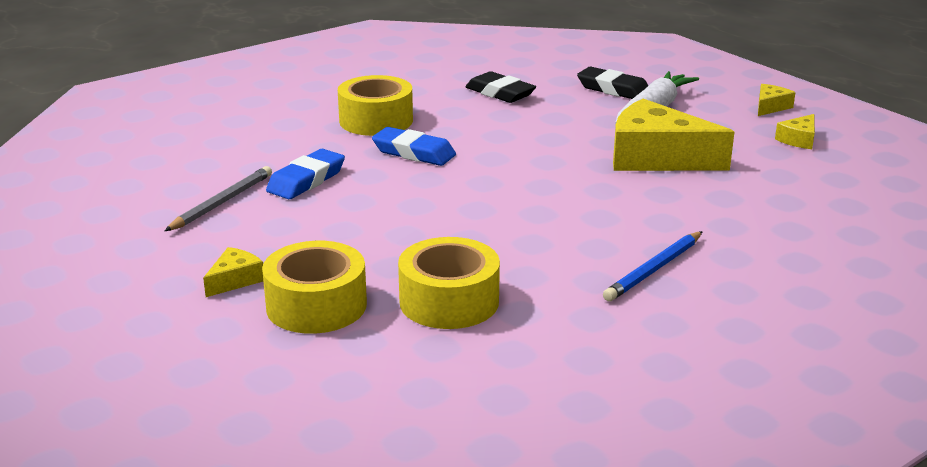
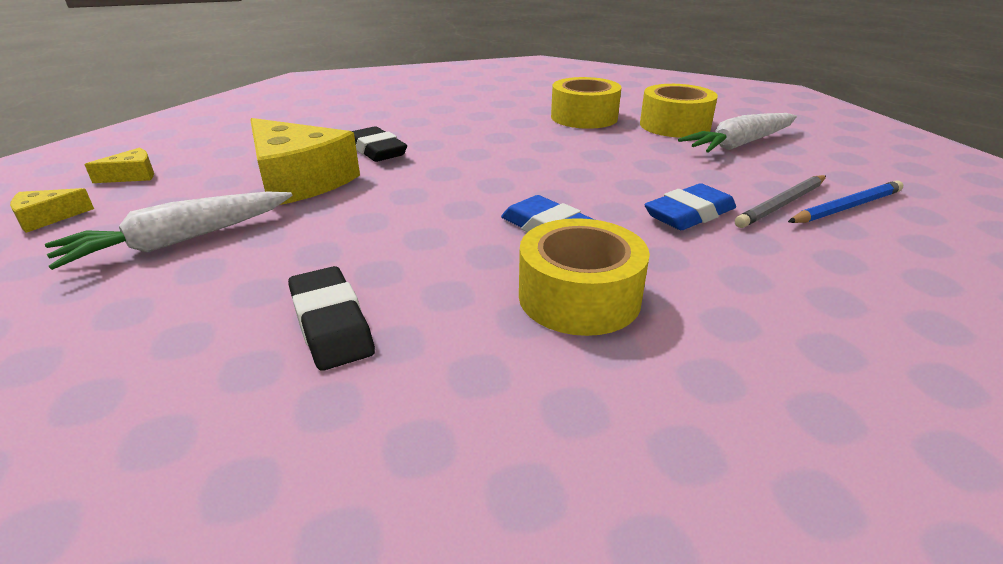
camera: 160 degrees left, 5 degrees up
(235, 280) = (740, 144): yellow cheese -> white carrot
(613, 89) = (152, 292): black eraser -> black eraser (376, 150)
(654, 269) = (436, 114): blue pencil -> blue pencil (846, 207)

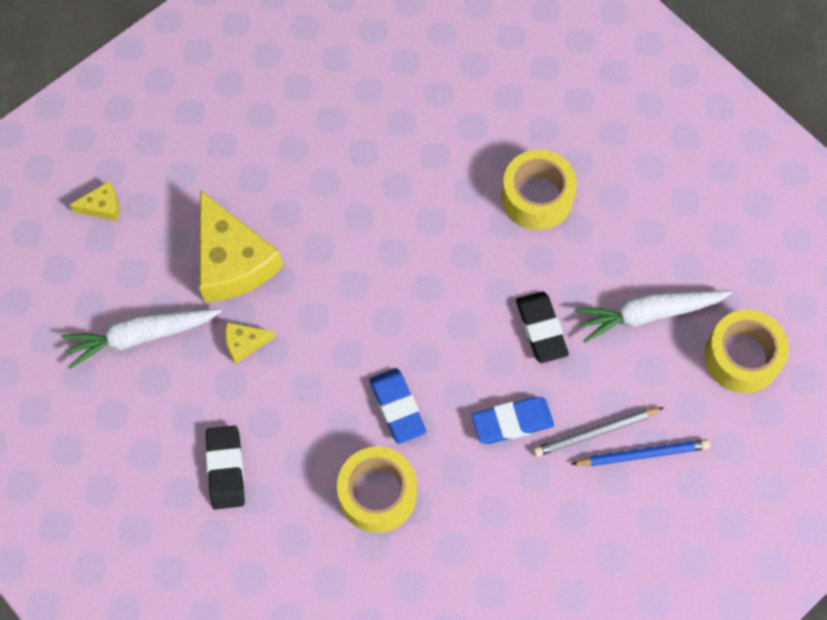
camera: 20 degrees right, 35 degrees up
(47, 218) = (49, 268): yellow cheese -> yellow cheese (244, 343)
(376, 150) = (308, 217): black eraser -> black eraser (541, 329)
(674, 125) = (616, 249): yellow tape -> yellow tape (742, 357)

